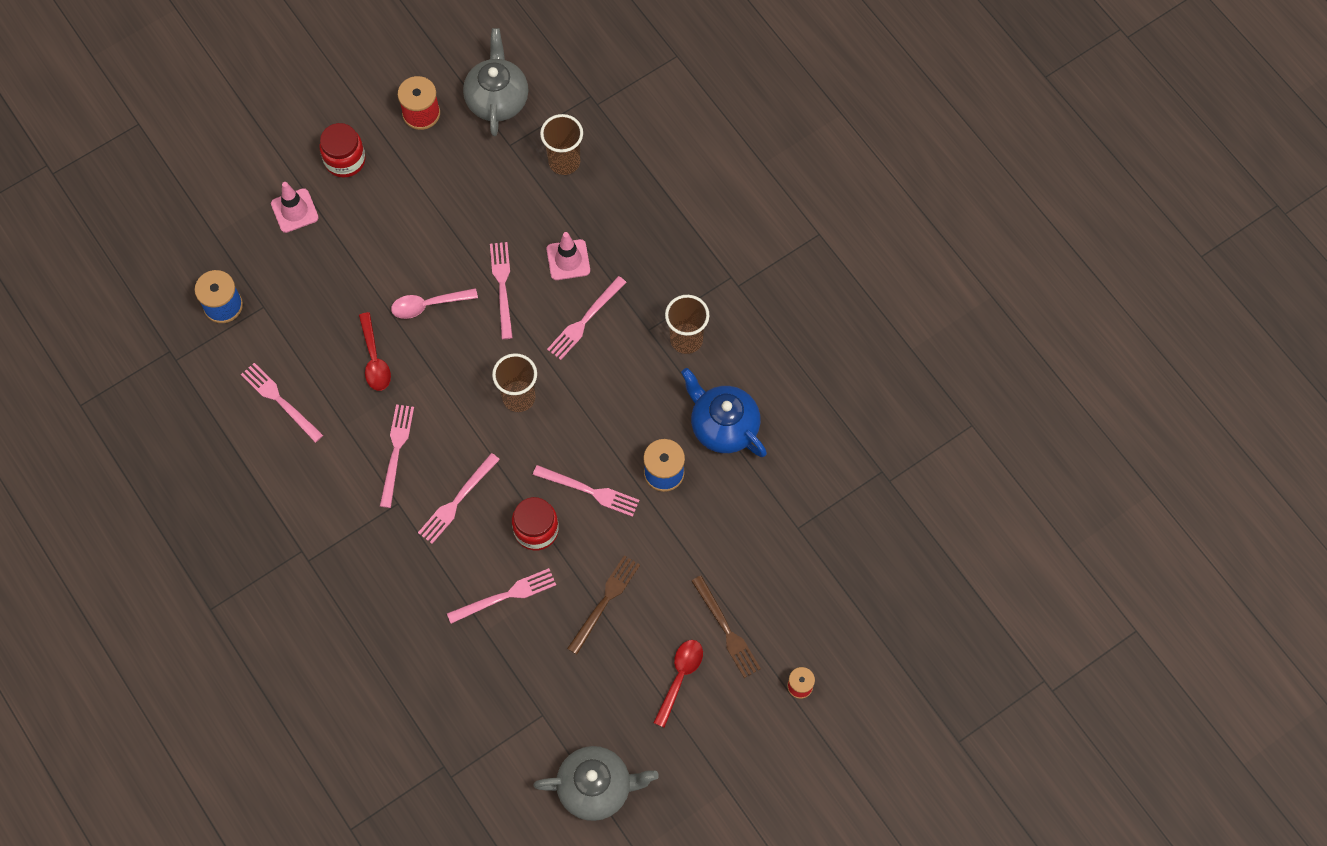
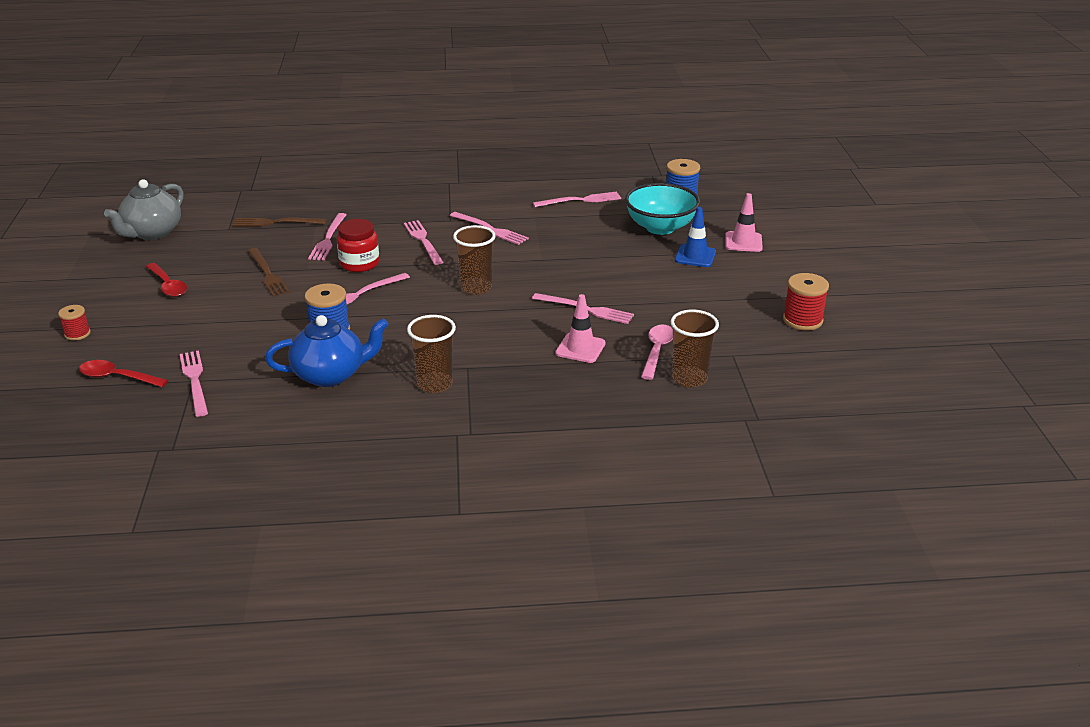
camera: 120 degrees right, 35 degrees down
(303, 296) = (660, 227): none -> turquoise bowl
(345, 160) = (777, 273): red jar -> none
(349, 240) = (695, 256): none -> blue traffic cone
(374, 359) = (576, 240): red spoon -> red spoon (117, 377)
(428, 305) = (601, 273): pink spoon -> pink spoon (657, 351)
(497, 99) = (791, 363): grey teapot -> none
(585, 320) = (512, 338): pink fork -> pink fork (195, 381)
(726, 630) = (169, 316): brown fork -> brown fork (276, 222)

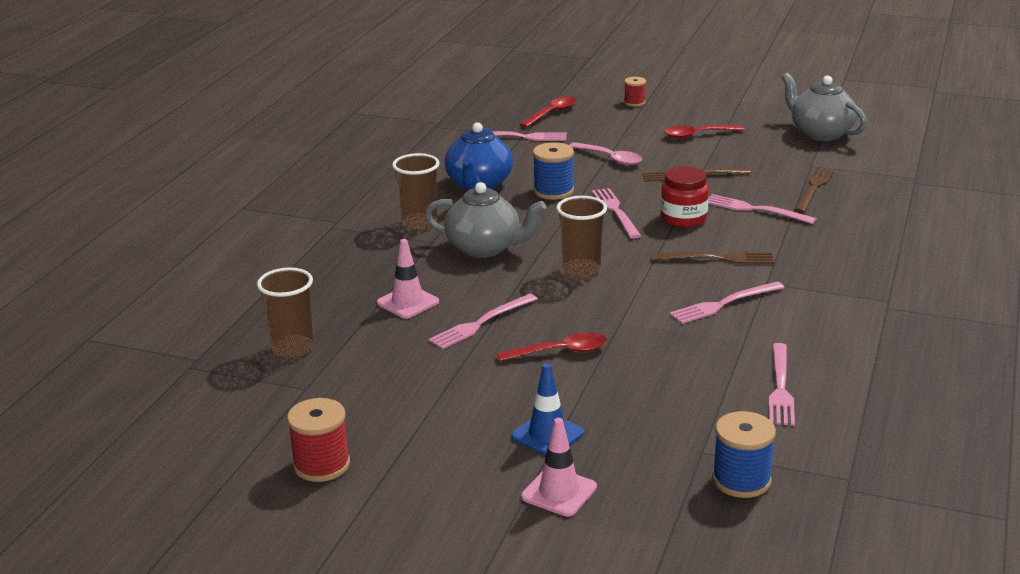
camera: 115 degrees right, 5 degrees down
(423, 241) = (717, 258): pink fork -> brown fork
(464, 337) = (485, 248): none -> grey teapot
(599, 272) = (560, 352): none -> red spoon
(657, 351) = (359, 344): pink spoon -> pink spoon (610, 158)
(660, 227) = (652, 431): turquoise bowl -> none

